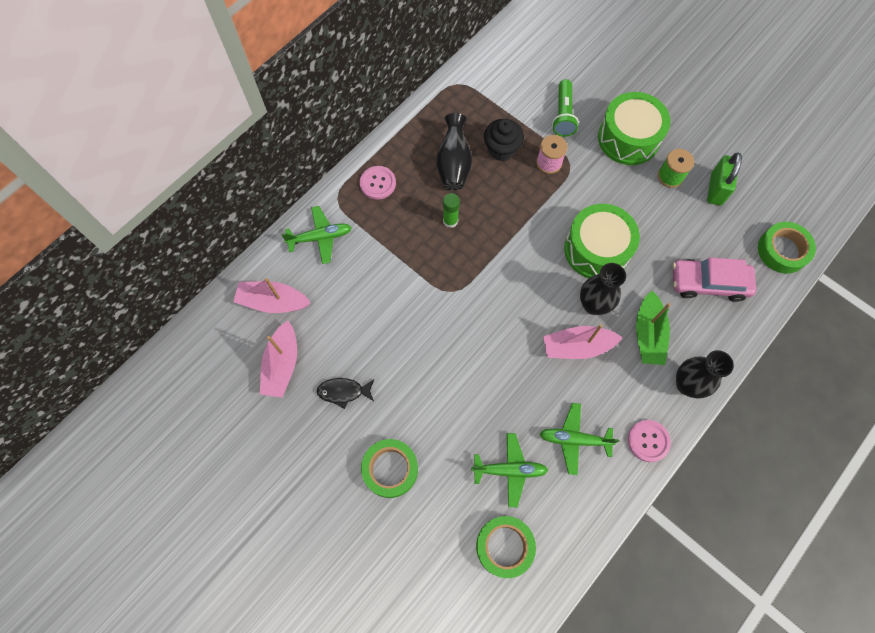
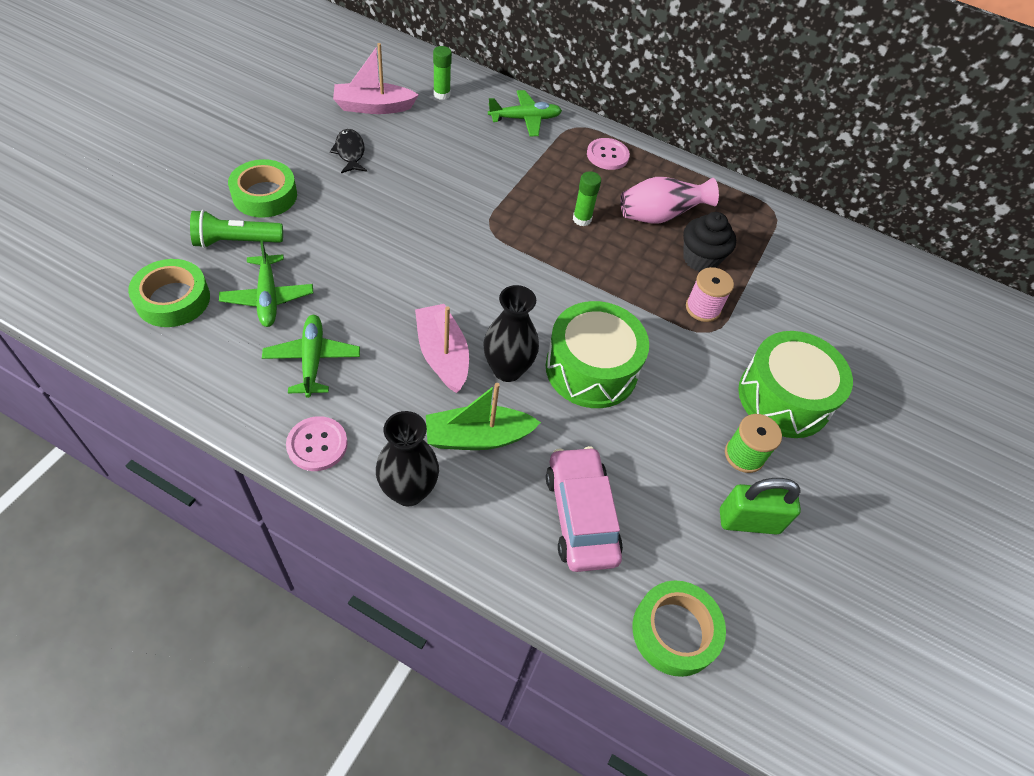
camera: 70 degrees right, 15 degrees down
(273, 302) = (441, 94): pink boat -> green glue stick
(320, 237) = (525, 119): green plane -> green plane turned 75 degrees counterclockwise
(454, 164) = (659, 216): black vase -> pink vase
(563, 115) = (783, 319): green flashlight -> green flashlight (236, 241)

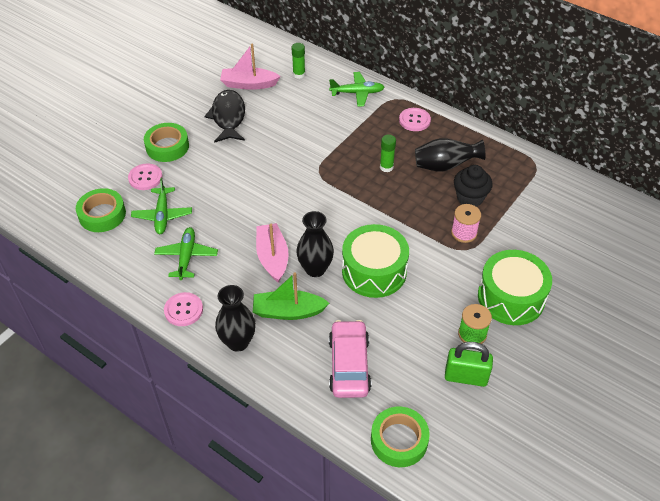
camera: 15 degrees right, 5 degrees down
(236, 241) = (145, 178): green flashlight -> pink button
(350, 152) = (228, 117): black fish -> black fish, size x1.67
(659, 216) = (445, 166): pink vase -> black vase

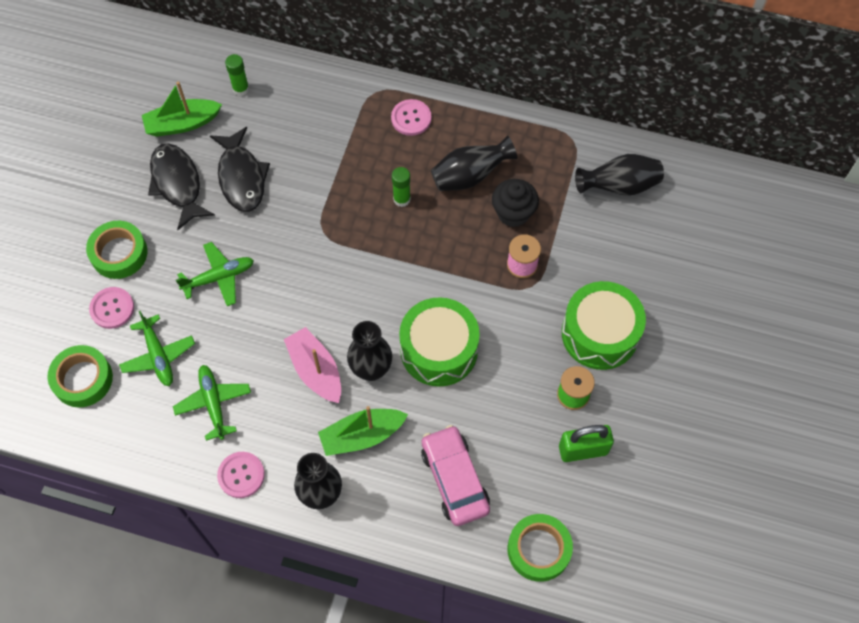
camera: 20 degrees left, 15 degrees up
(249, 84) = (182, 124): pink boat -> green boat
(275, 124) = (241, 177): none -> black fish
(357, 93) = (326, 96): green plane -> green plane (219, 277)
(563, 202) = (619, 186): none -> black vase

